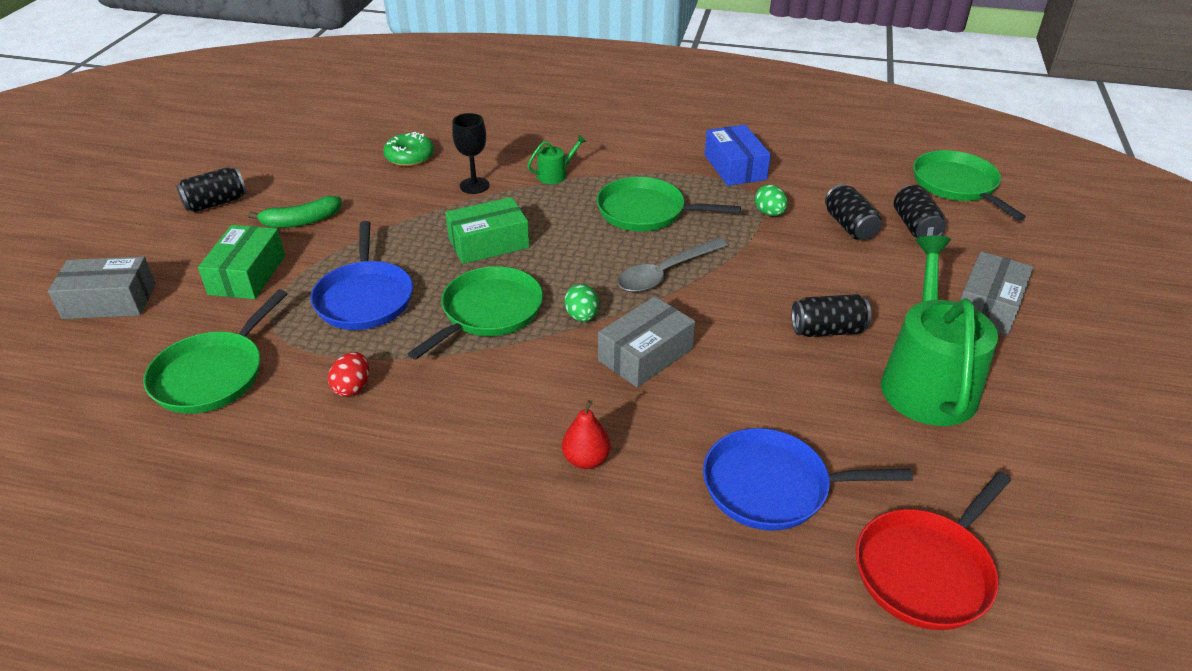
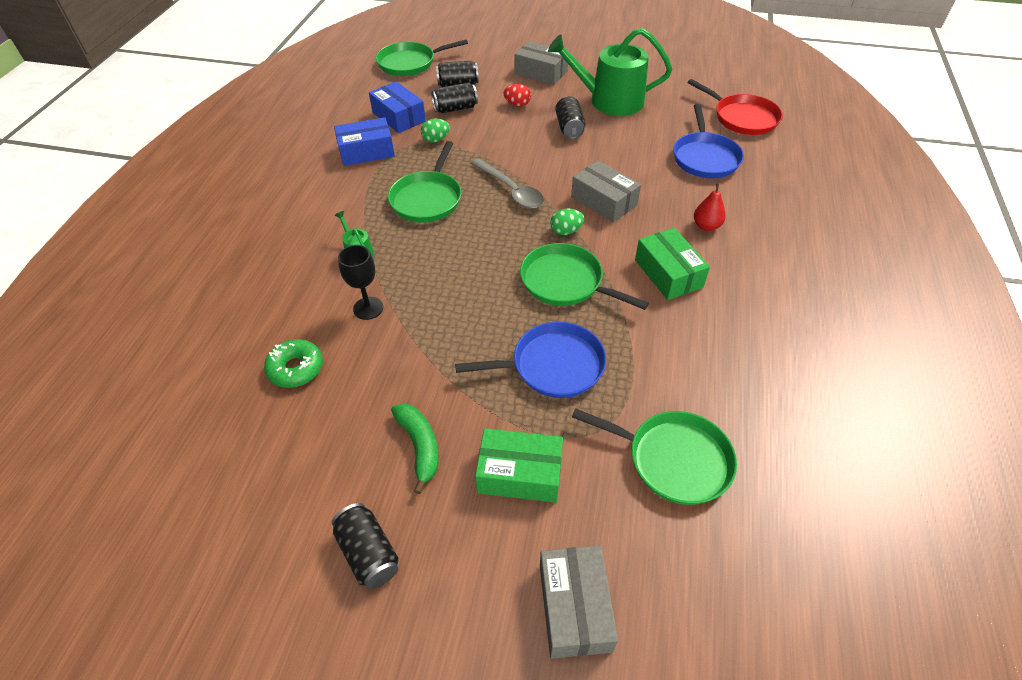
camera: 90 degrees left, 10 degrees up
(352, 387) = (668, 354): red egg -> red egg (517, 104)
(488, 243) = (468, 290): green box -> green box (668, 273)
(815, 184) = (399, 117): none -> blue box

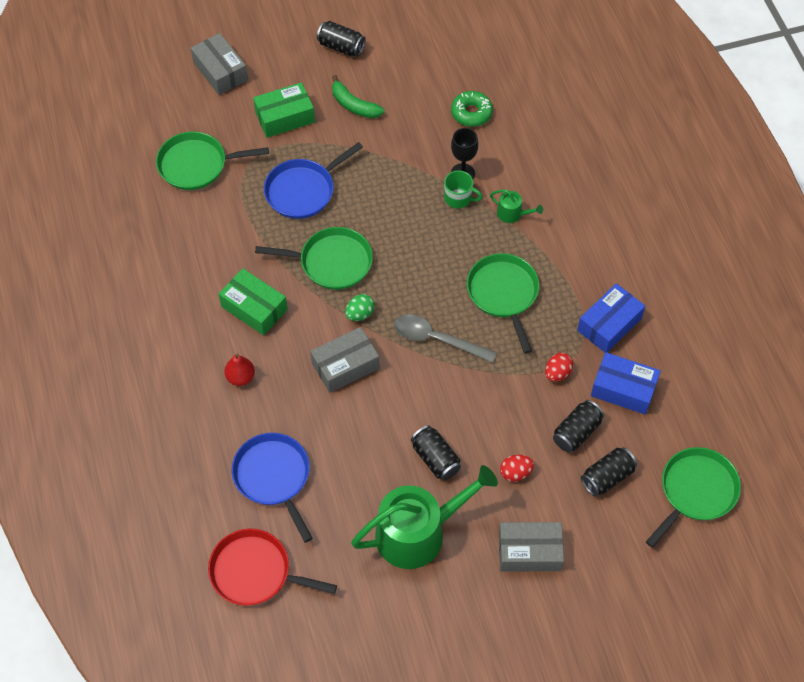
camera: 150 degrees right, 10 degrees up
(394, 287) = (459, 198): none -> green mug
(436, 140) = (557, 373): green egg -> red egg
(604, 201) = (345, 366): grey box -> grey box turned 45 degrees counterclockwise

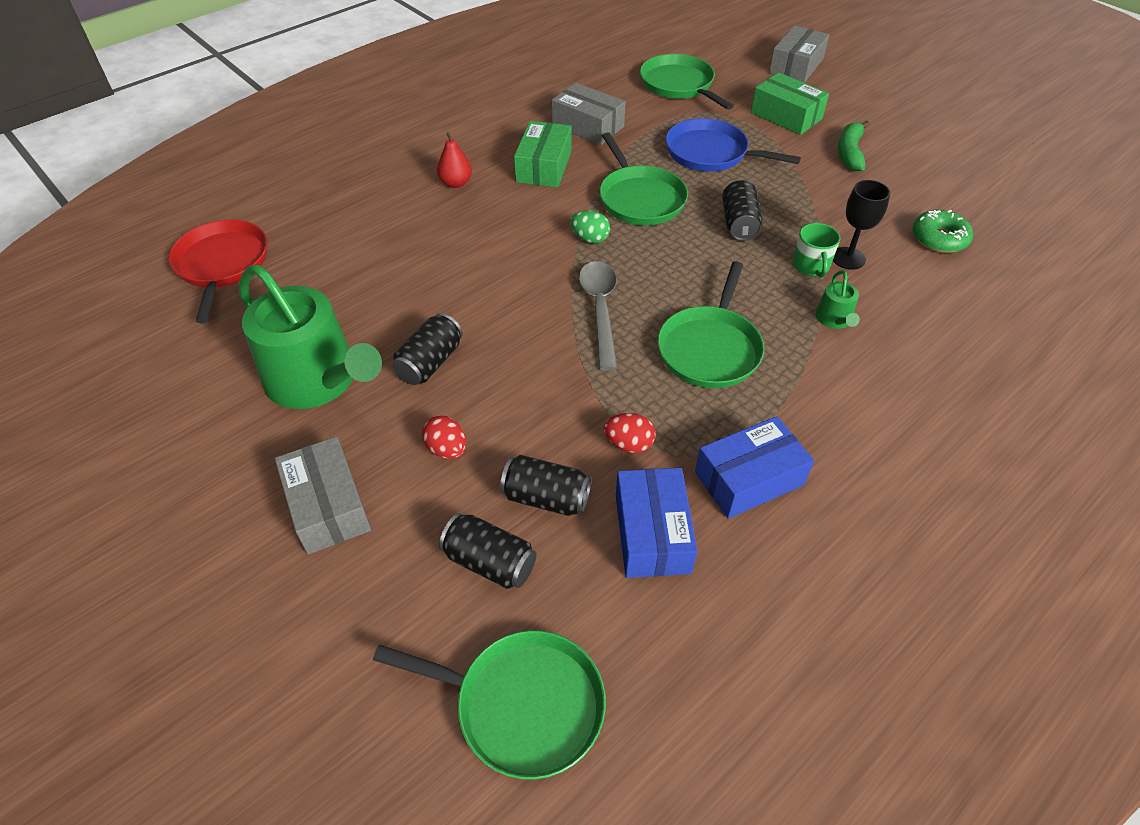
camera: 65 degrees right, 10 degrees down
(273, 477) = (346, 241): blue pan -> none
(341, 47) = (910, 123): black can -> black can (739, 223)
(345, 366) = (515, 249): grey box -> grey box (588, 126)
(503, 294) = (710, 349): green pan -> green pan turned 150 degrees clockwise
(609, 324) = (749, 478): blue box -> blue box turned 45 degrees counterclockwise

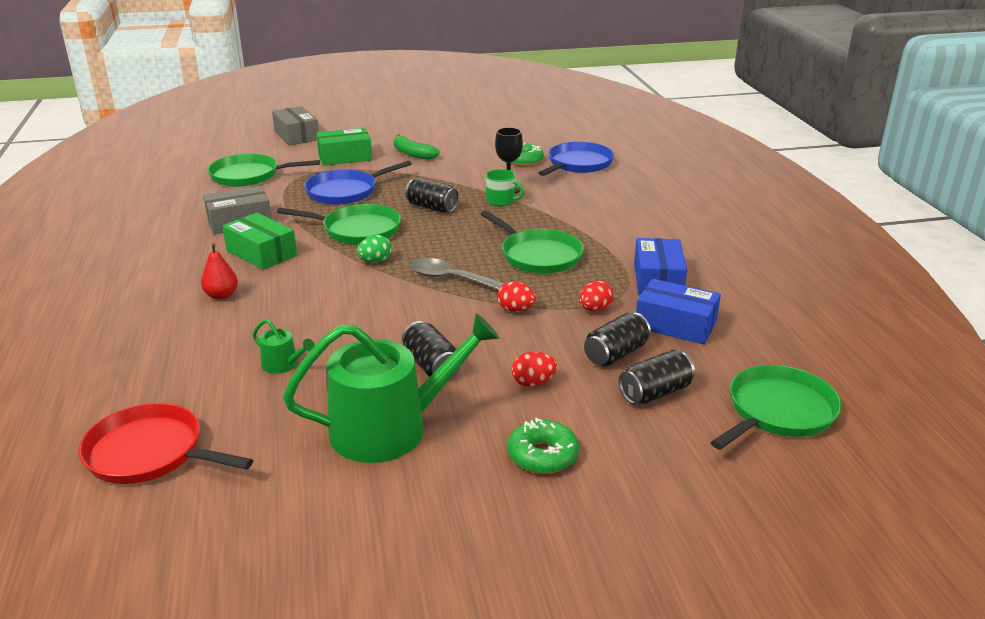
camera: 60 degrees left, 20 degrees down
(328, 506) = (542, 455): grey box -> green donut
(577, 378) = (515, 310): none -> red egg
(834, 319) = (555, 211): green watering can -> green watering can (283, 365)
(991, 287) = (578, 164): none -> blue pan

